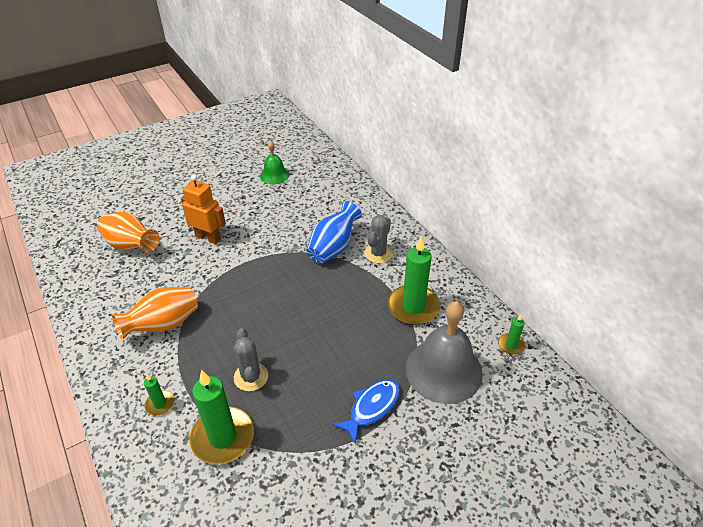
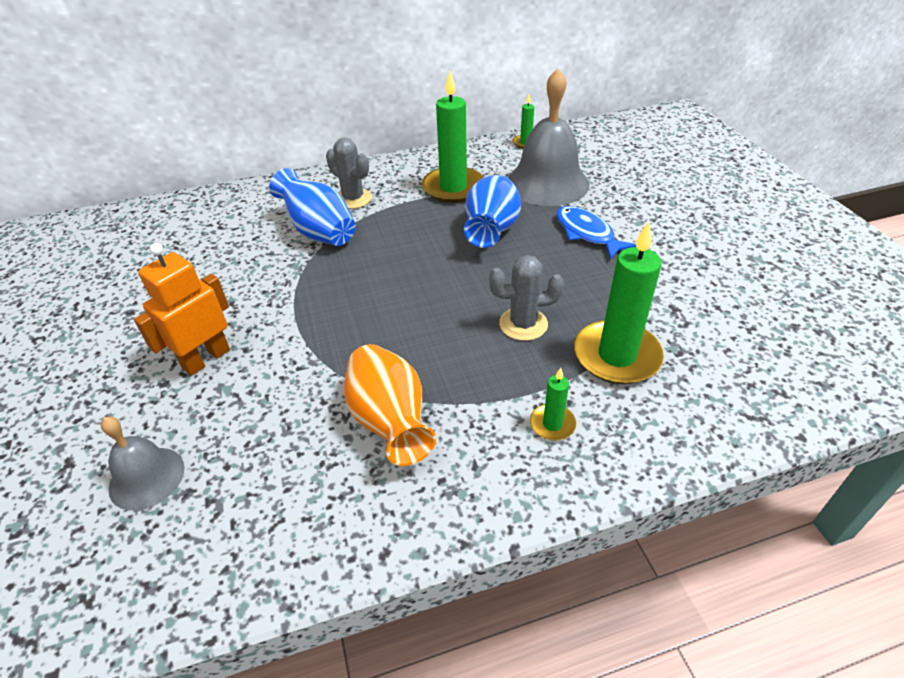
camera: 75 degrees left, 0 degrees up
(131, 246) = (146, 477): orange vase -> grey bell
(274, 175) = (105, 272): green bell -> none
(358, 341) = (491, 231): none -> blue vase

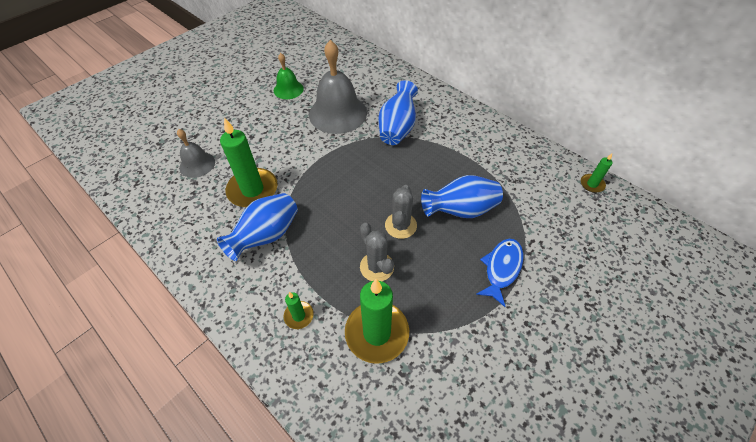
camera: 60 degrees right, 10 degrees up
(112, 308) = (288, 89): none -> green bell
(206, 359) = (273, 141): orange robot -> none
(353, 199) = (440, 126): grey cactus -> grey cactus (400, 225)
(390, 421) = (266, 236): orange vase -> blue vase
(453, 188) = (494, 168): green candle -> green candle (252, 190)
(547, 183) = (547, 219): grey bell -> grey bell (338, 113)

